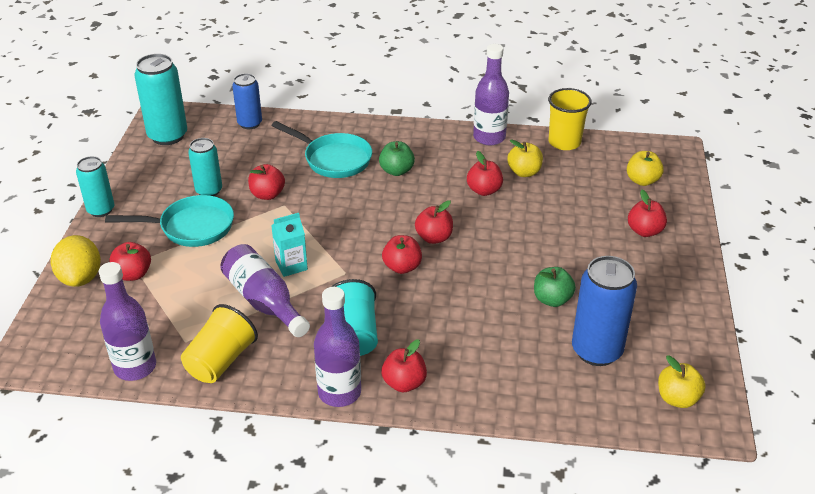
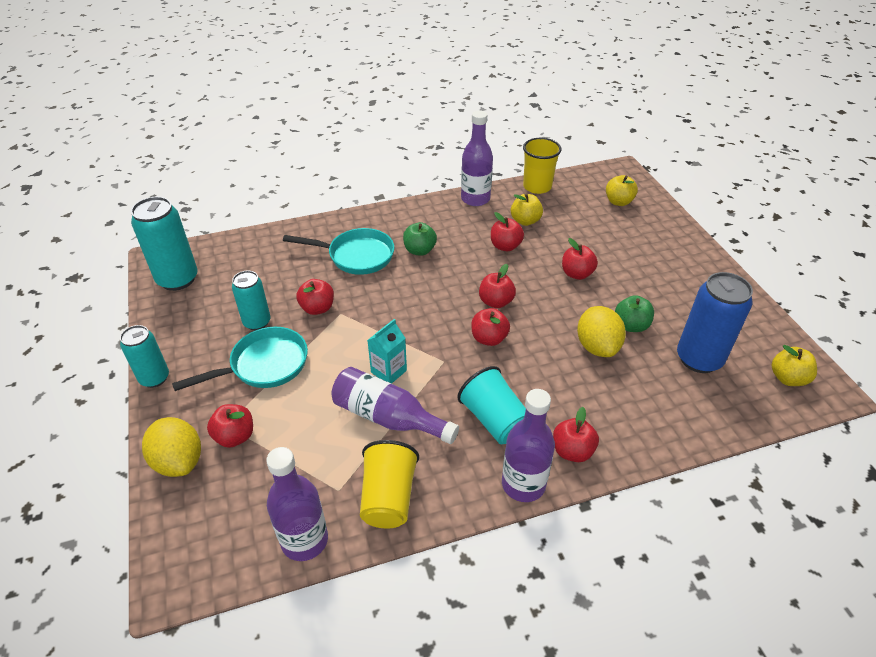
camera: 25 degrees left, 5 degrees up
(250, 123) = (253, 244): blue can -> none
(501, 307) = (597, 346): none -> yellow lemon
(644, 231) = (652, 243): red apple -> red apple (576, 274)

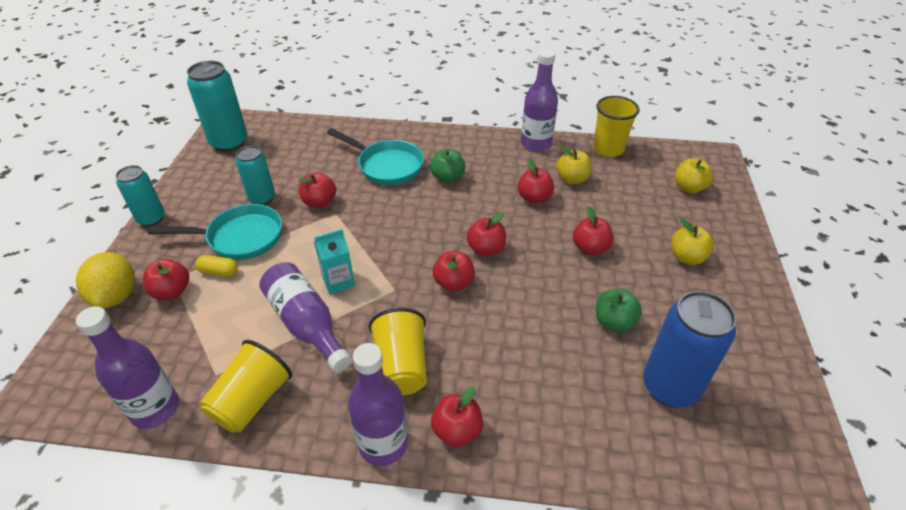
camera: 25 degrees right, 0 degrees up
(268, 403) = (219, 272): none -> yellow capsule
(494, 420) = (401, 366): turquoise cup -> yellow cup
(597, 346) = (560, 331): yellow lemon -> none
(787, 378) = (771, 452): yellow apple -> yellow apple (686, 257)

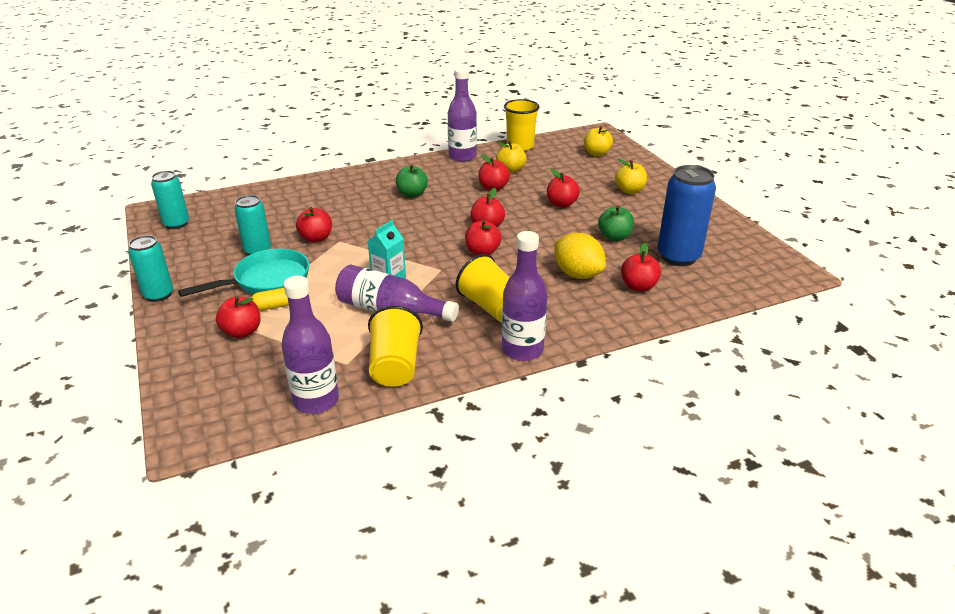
camera: 30 degrees left, 10 degrees down
(116, 296) = (187, 352): yellow lemon -> yellow lemon (577, 274)
(229, 143) = (176, 224): turquoise can -> turquoise can, size x0.63
(386, 166) = (351, 200): turquoise pan -> none
(457, 431) = (566, 325): red apple -> red apple (638, 286)

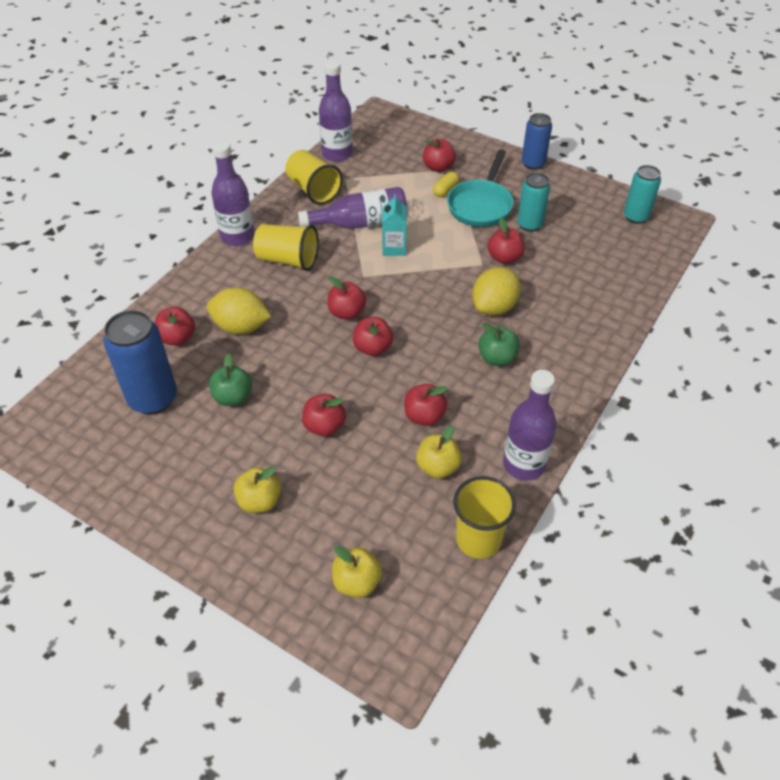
camera: 145 degrees right, 15 degrees up
(158, 295) = (533, 164): turquoise can -> blue can
(372, 216) = (494, 307): none -> yellow lemon

